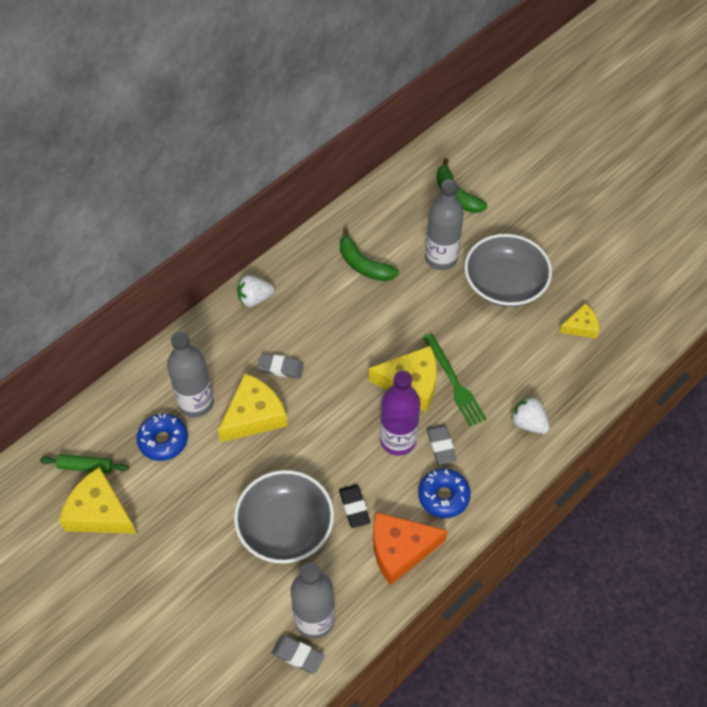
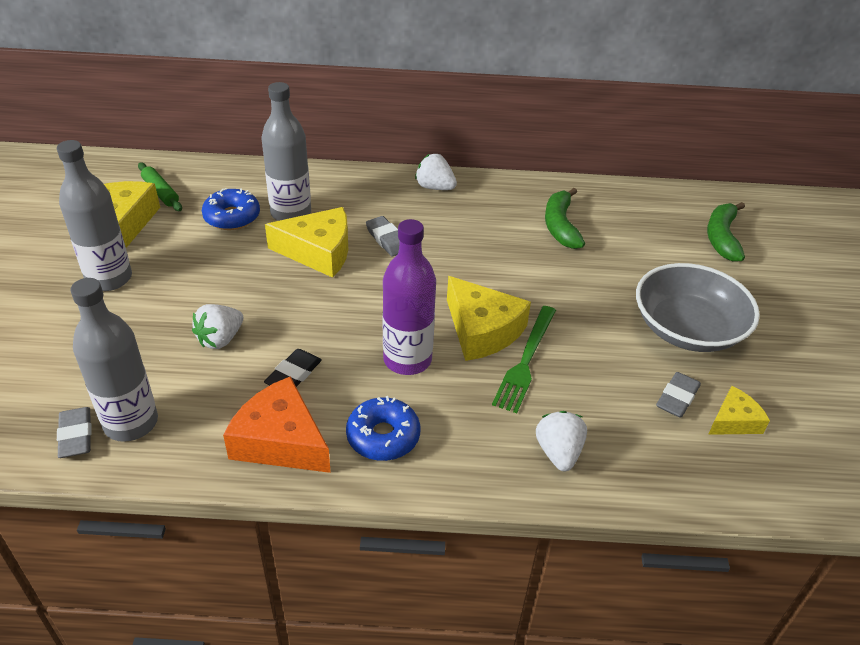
camera: 45 degrees right, 15 degrees down
(285, 527) = (220, 339): grey bowl -> white strawberry
(441, 258) = (643, 268): grey bottle -> grey bottle (109, 278)
(441, 446) = (440, 396): grey eraser -> grey eraser (677, 398)
(581, 326) = (734, 421): yellow cheese -> yellow cheese turned 60 degrees counterclockwise

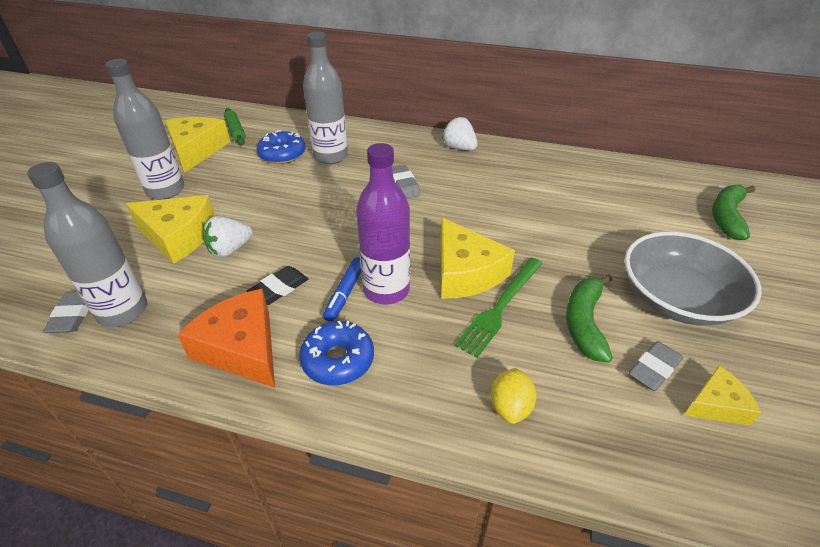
camera: 15 degrees right, 0 degrees up
(318, 252) = (341, 188): yellow cheese -> yellow cheese (178, 236)
(366, 369) = (345, 293): none -> blue marker
(558, 452) = (510, 407): white strawberry -> yellow lemon
(560, 226) = (565, 190): green banana -> green banana (584, 323)

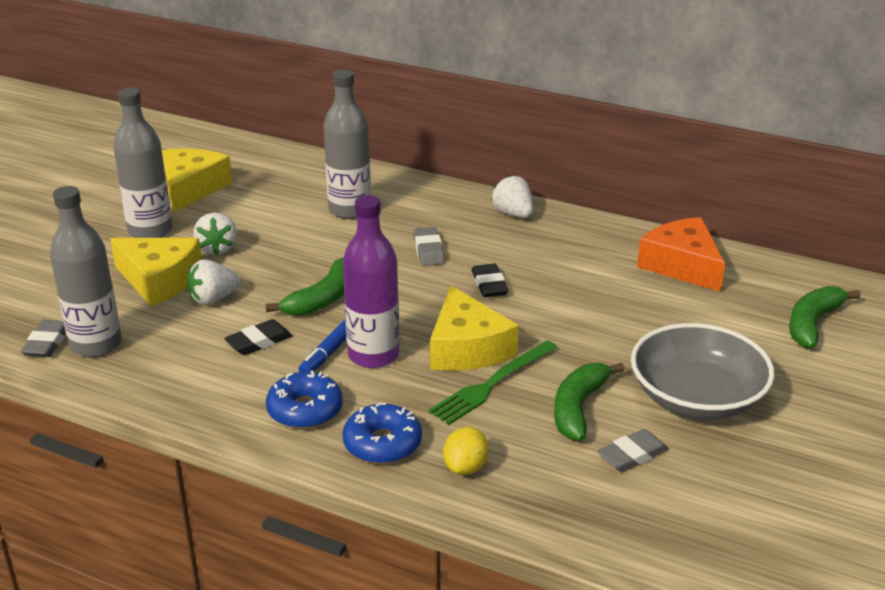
camera: 10 degrees right, 10 degrees down
(226, 200) = (217, 248): none -> white strawberry
(236, 131) = (241, 170): green rolling pin -> none
(242, 348) = (211, 389): orange cheese -> orange cheese (682, 265)
(282, 154) = (292, 202): blue donut -> blue donut (382, 444)
(327, 239) = (322, 299): none -> green banana
(463, 210) = (489, 284): none -> black eraser
(716, 405) = (681, 491): yellow cheese -> none

